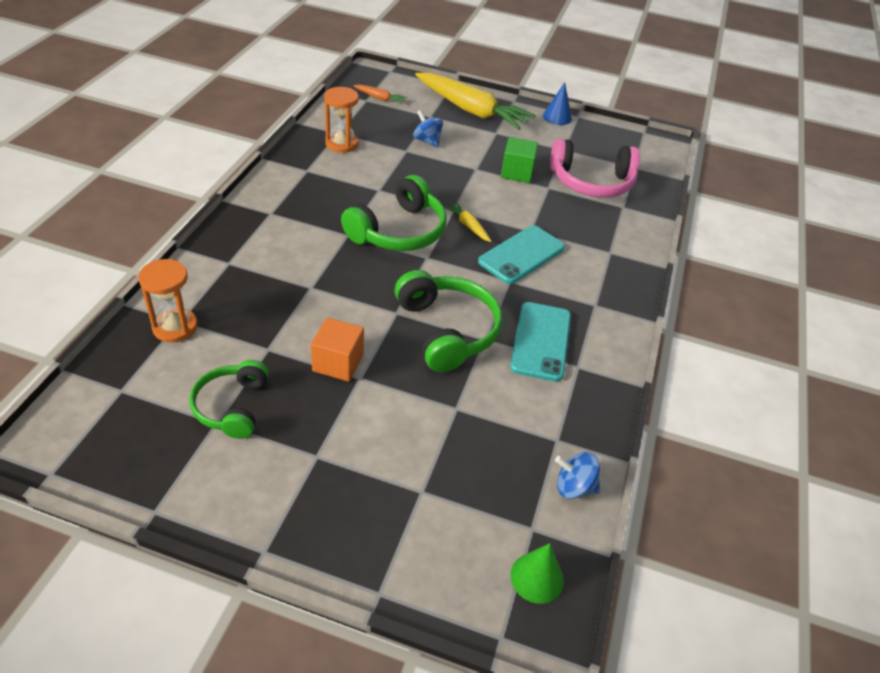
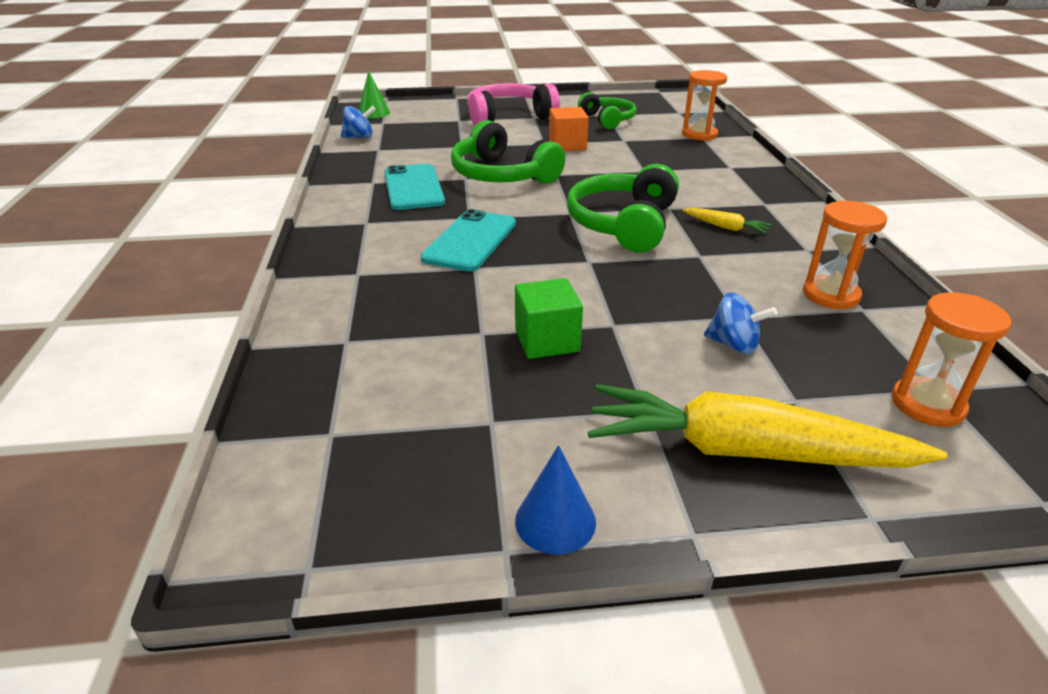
camera: 160 degrees right, 10 degrees down
(379, 98) = (927, 404): orange carrot -> orange hourglass
(468, 226) = (554, 250): yellow carrot -> yellow carrot (725, 227)
(591, 182) = (411, 368): pink headphones -> pink headphones (509, 117)

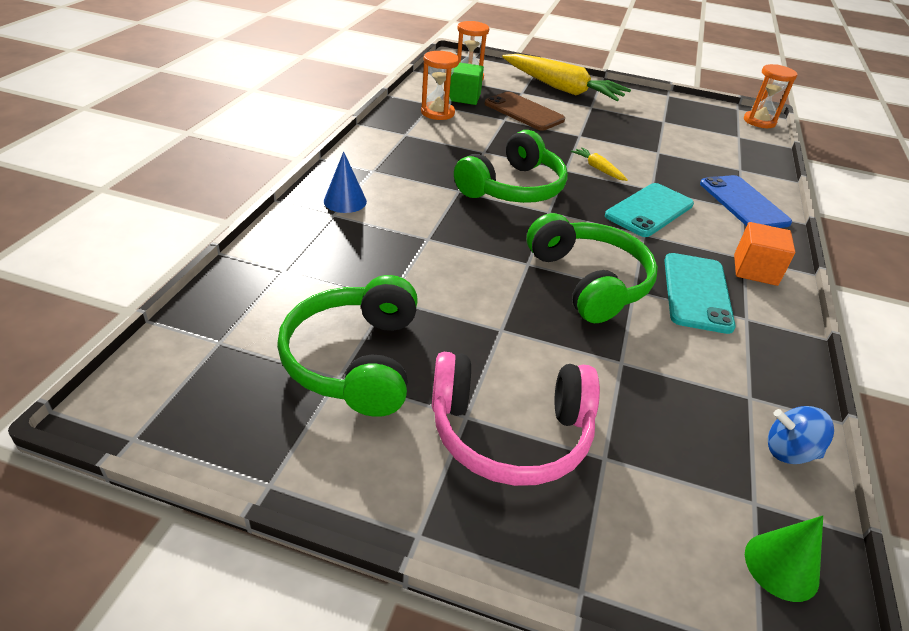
camera: 160 degrees left, 5 degrees up
(353, 282) = (743, 203): none -> blue phone
(547, 340) = (622, 139): green cube -> green cube (464, 97)
(555, 521) = (648, 95): blue cone -> blue cone (345, 201)
(567, 145) = (472, 313): orange cube -> orange cube (755, 270)
(607, 120) = (355, 360): green headphones -> green headphones, size x1.53
(699, 134) = (279, 276): orange hourglass -> orange hourglass (759, 121)
(725, 227) = (436, 162): yellow carrot -> yellow carrot (598, 169)
(733, 344) = (524, 112): blue spinning top -> brown phone

